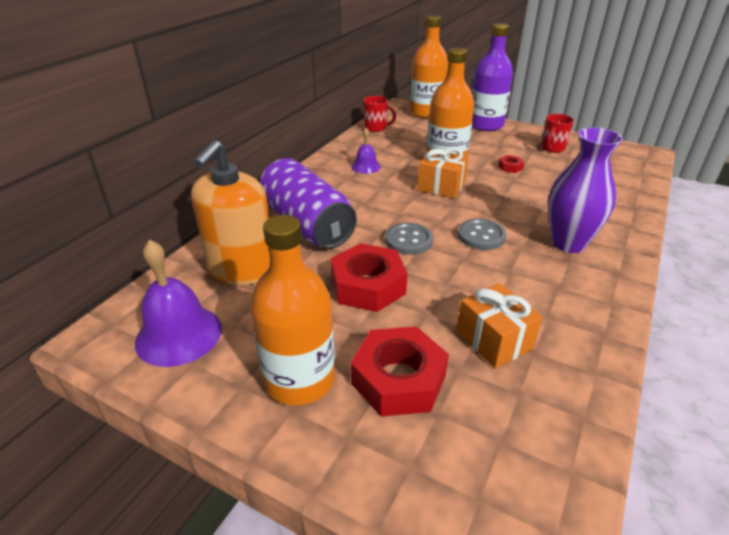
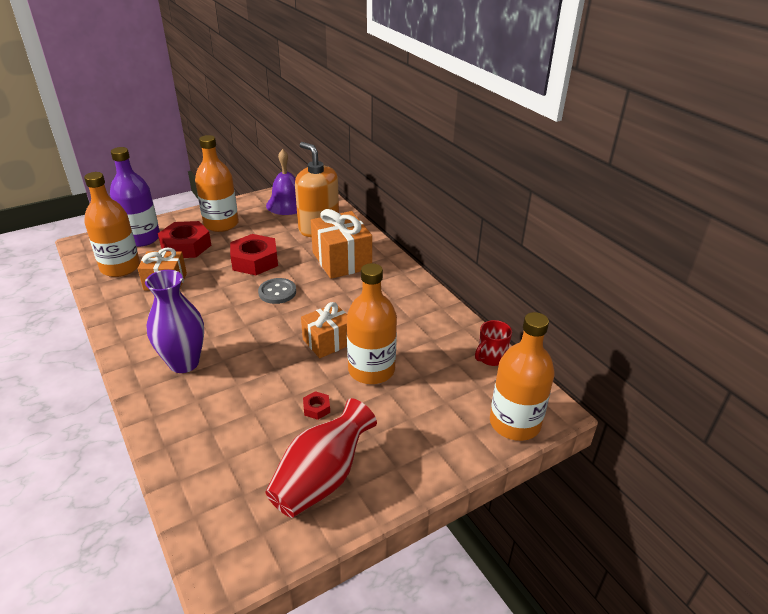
camera: 120 degrees right, 0 degrees up
(307, 224) = (341, 260): purple can -> orange gift
(366, 166) = (404, 316): purple bell -> none
(481, 236) = (243, 325): grey button -> none
(485, 125) = (435, 459): purple bottle -> purple bottle (142, 238)
(528, 421) = (120, 267): none -> orange bottle
(552, 148) = (322, 478): red mug -> red vase

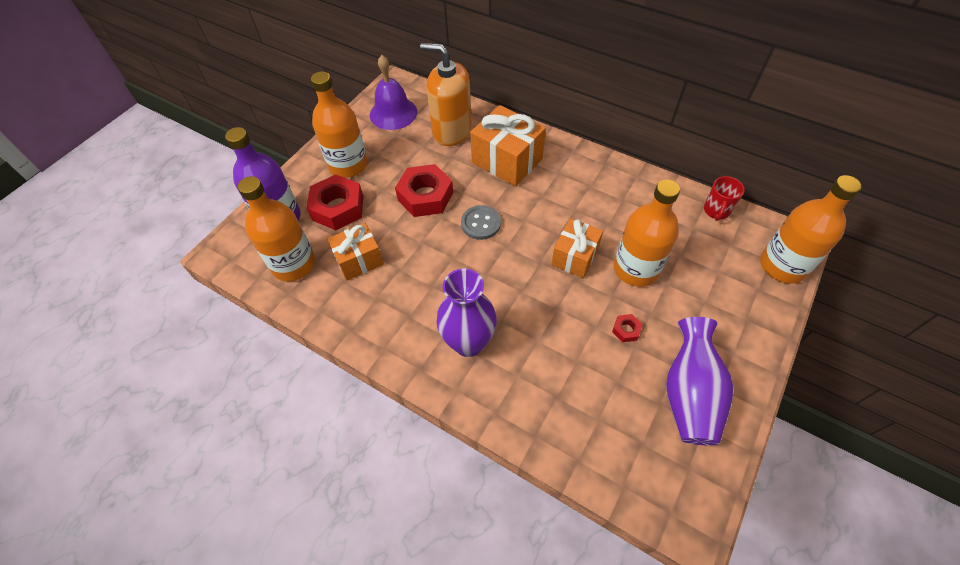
camera: 25 degrees left, 20 degrees up
(322, 478) = (689, 394): red vase -> purple vase

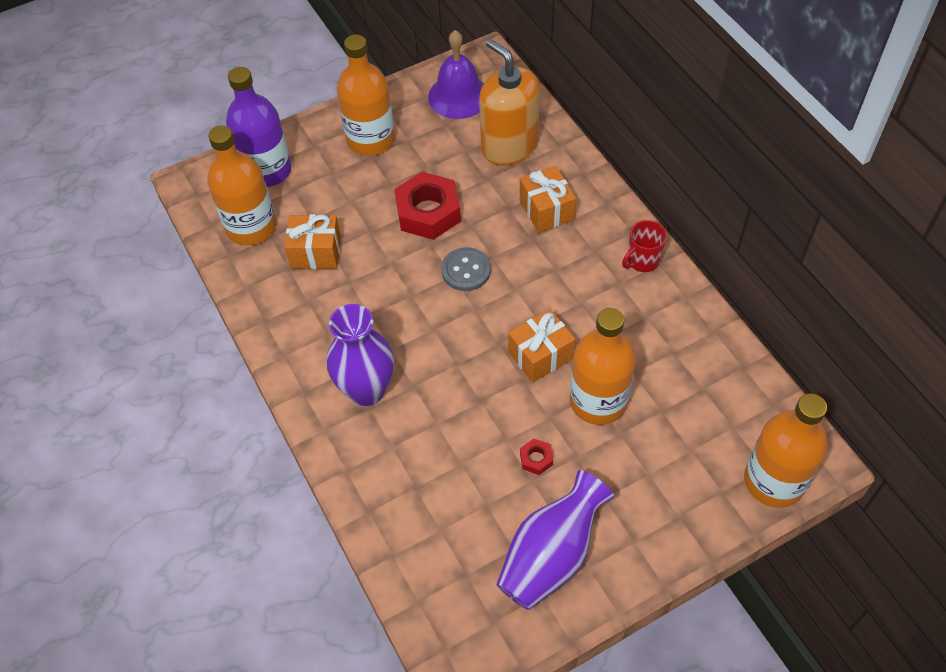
camera: 30 degrees right, 0 degrees up
(338, 208) = (330, 185): red nut -> none
(507, 161) = (546, 210): orange gift -> orange gift, size x0.65
(716, 211) = (748, 381): red mug -> red mug (642, 261)

